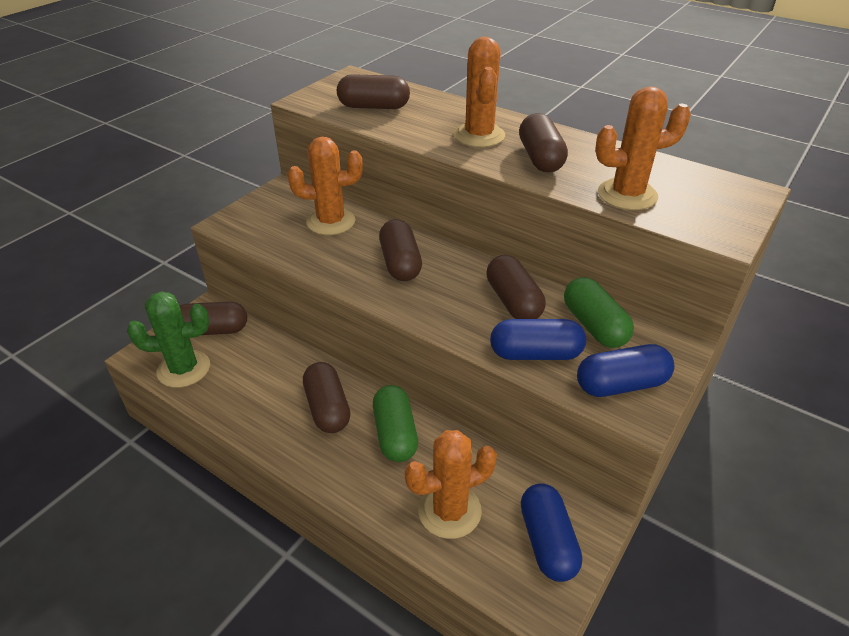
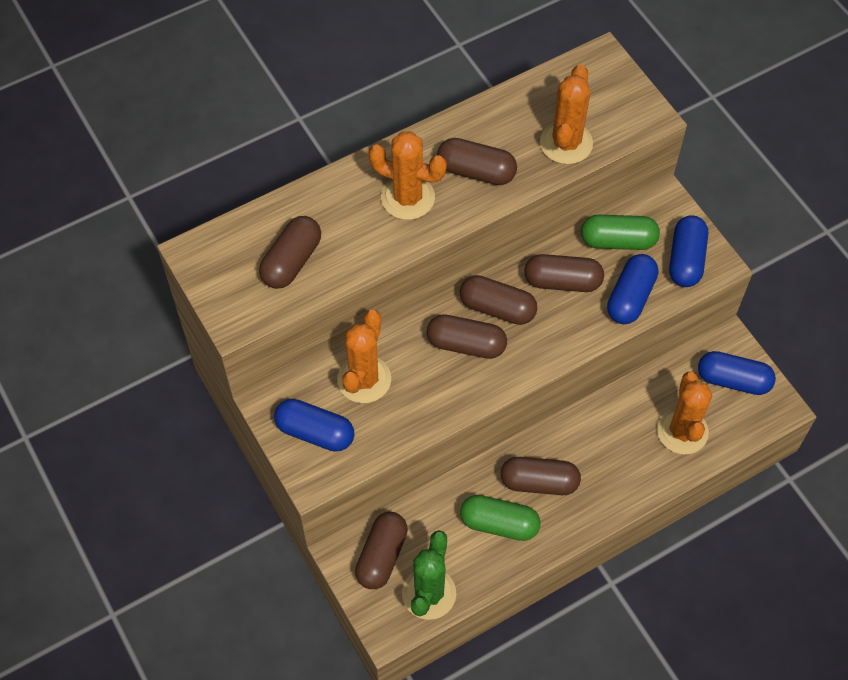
camera: 65 degrees left, 20 degrees up
(268, 213) = (315, 432): none -> blue capsule
(395, 434) = (592, 440): green capsule -> green capsule (499, 524)
(451, 270) = (497, 308): none -> brown capsule

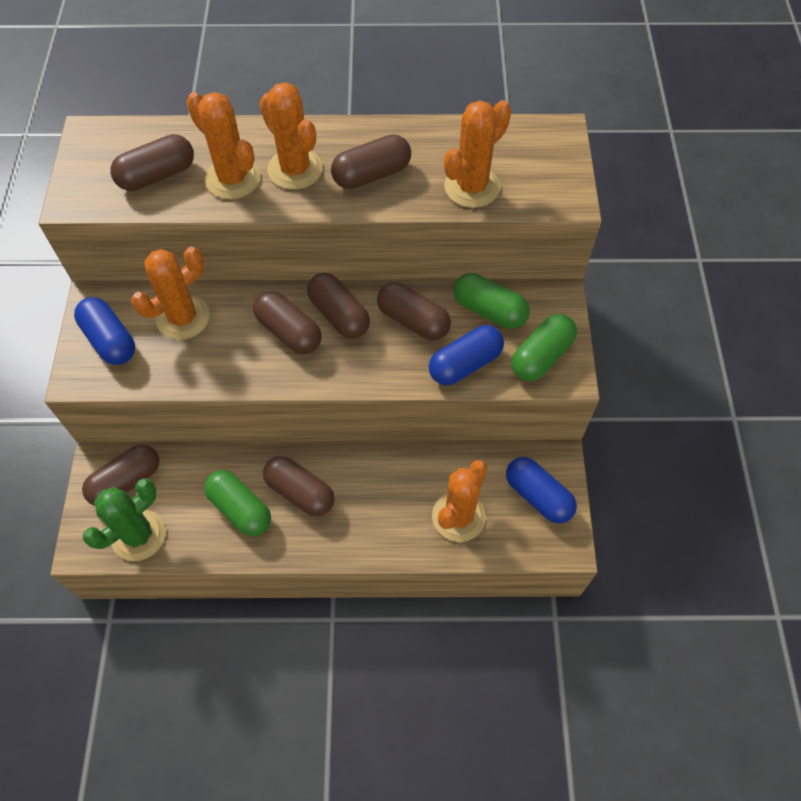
camera: 30 degrees right, 0 degrees up
(361, 232) = (232, 179): none -> orange cactus
(476, 171) = (371, 174): brown capsule -> brown capsule turned 75 degrees counterclockwise
(686, 260) = (541, 356): blue capsule -> green capsule

